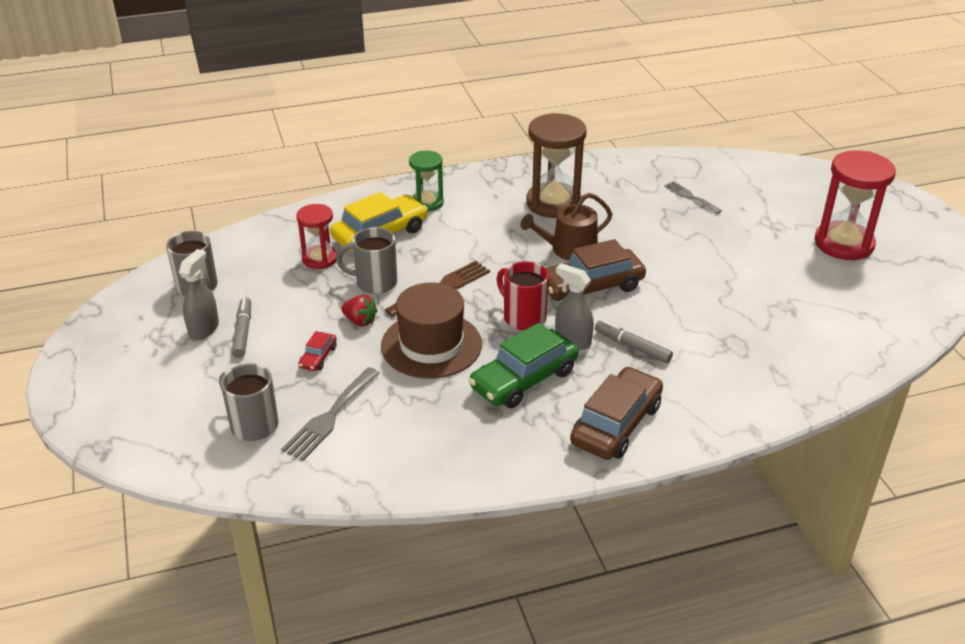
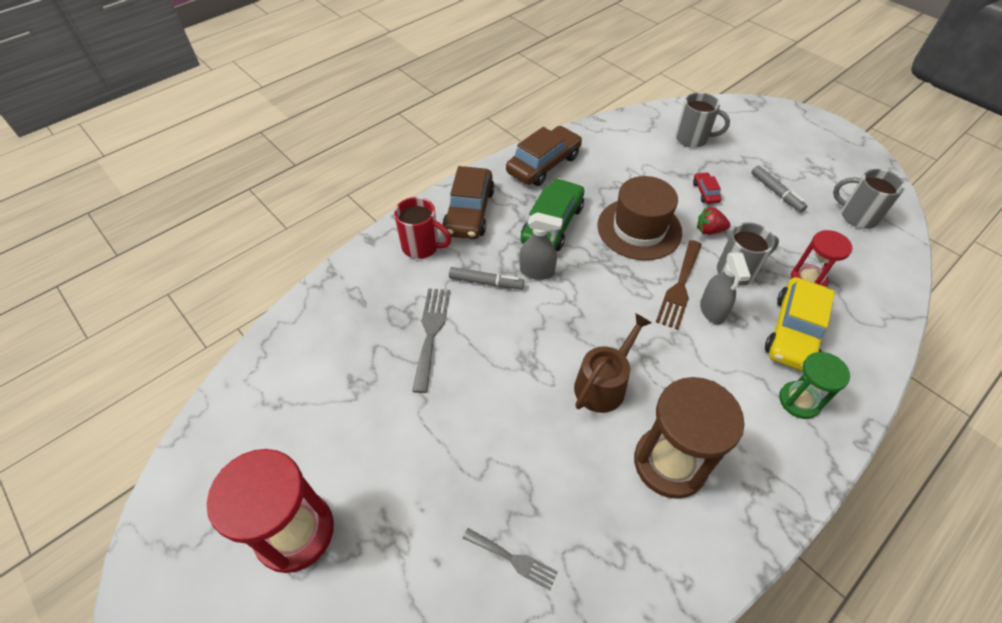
camera: 155 degrees right, 15 degrees up
(204, 329) = (804, 186): grey spray bottle -> grey spray bottle (712, 310)
(330, 417) = (654, 157): grey fork -> grey fork (431, 333)
(523, 317) = (590, 280): red mug -> red mug (422, 246)
(591, 287) = (554, 338): brown car -> brown car (543, 164)

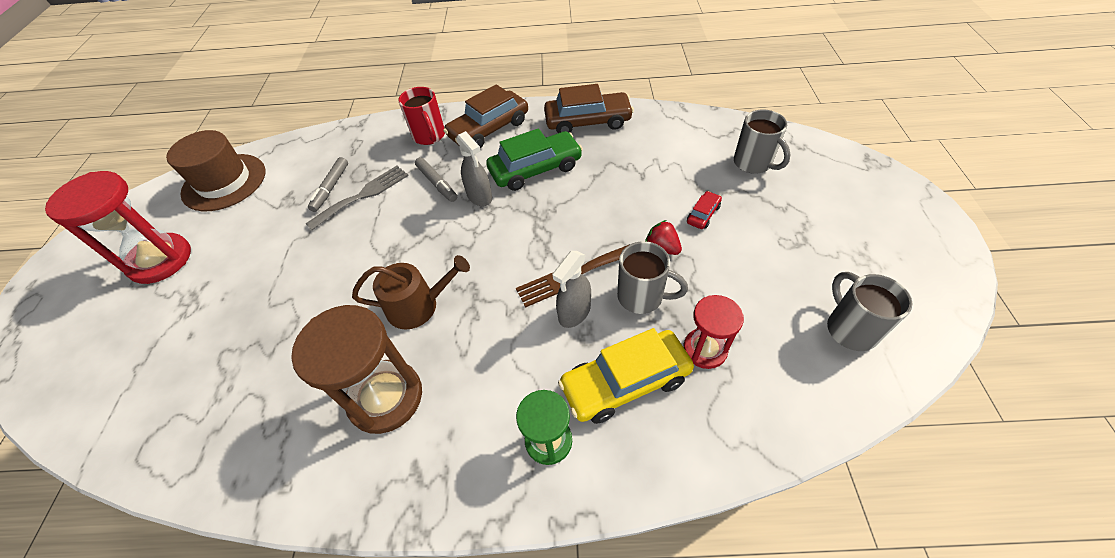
camera: 45 degrees right, 0 degrees up
(513, 559) = (221, 371): grey fork -> none
(639, 229) = (600, 211): brown hat -> brown hat (224, 182)
(776, 192) = (780, 254): grey marker -> grey marker (331, 188)

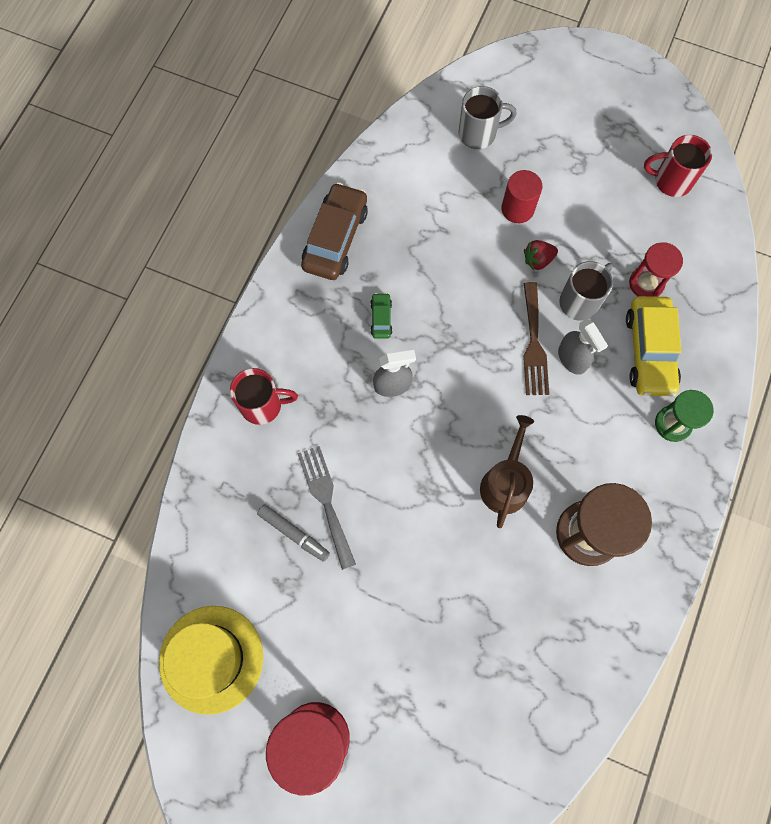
camera: 70 degrees left, 20 degrees up
(224, 182) = (211, 659): brown hat -> yellow hat
(437, 183) = (349, 420): grey marker -> none
(489, 129) = (288, 339): brown car -> none
(535, 169) = (381, 318): green car -> green car, size x0.46
(703, 214) = (517, 209): red car -> red cylinder
(850, 328) = (671, 181): grey mug -> red mug

